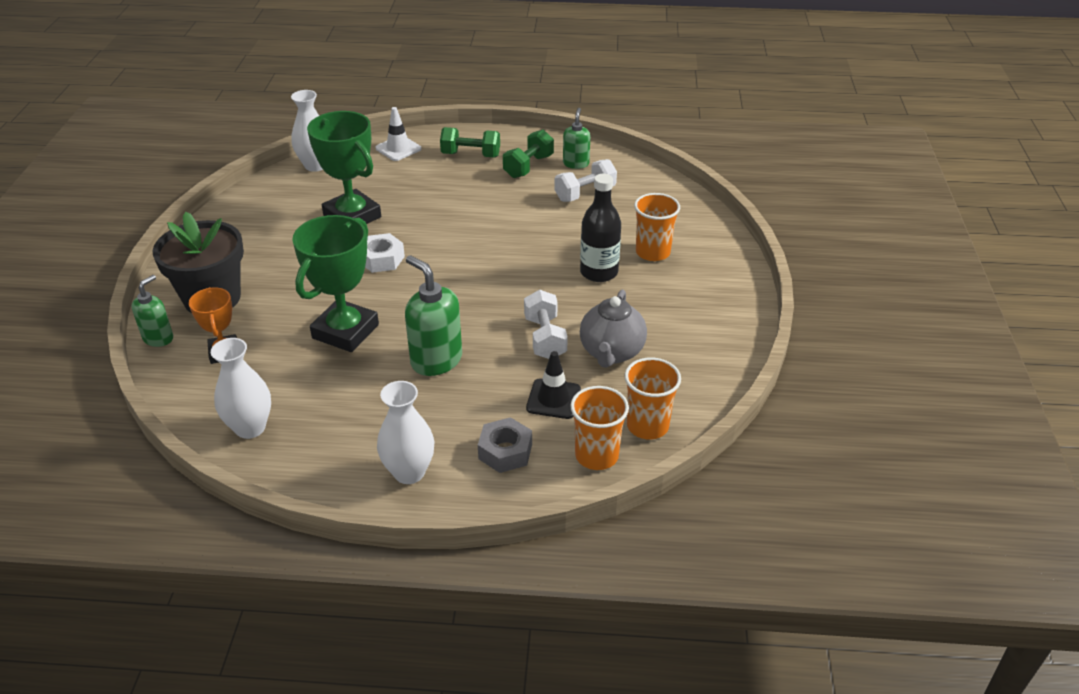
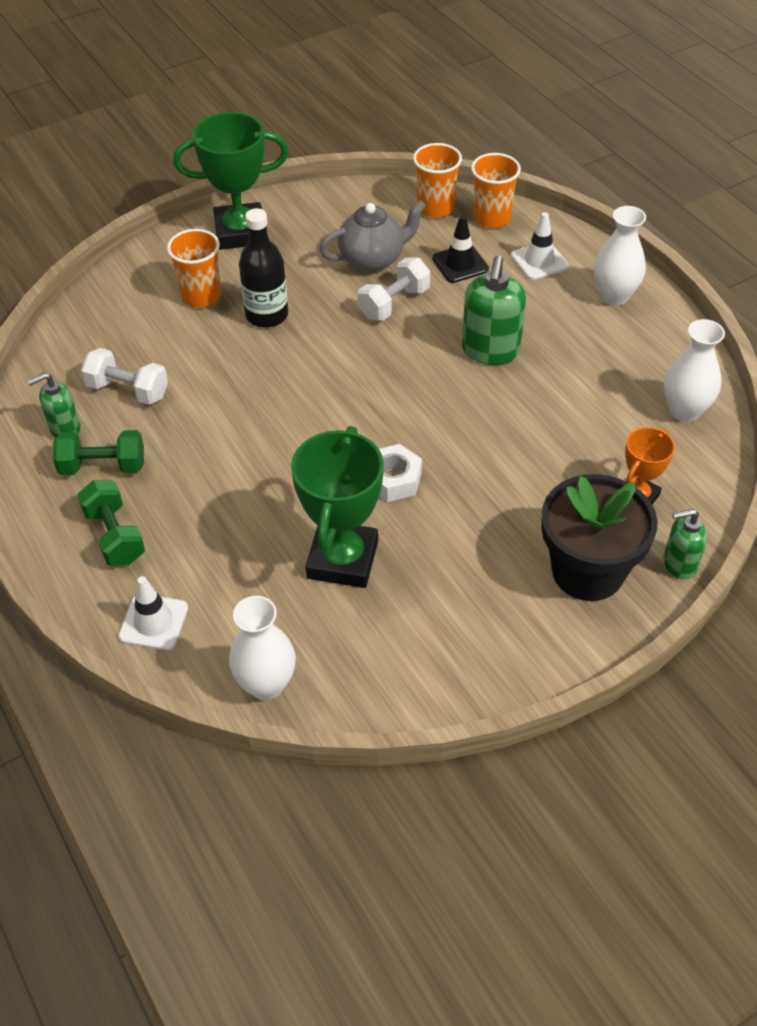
camera: 125 degrees left, 10 degrees up
(345, 331) = (520, 432): green trophy -> green trophy (240, 232)
(505, 451) = (539, 261): grey nut -> white traffic cone

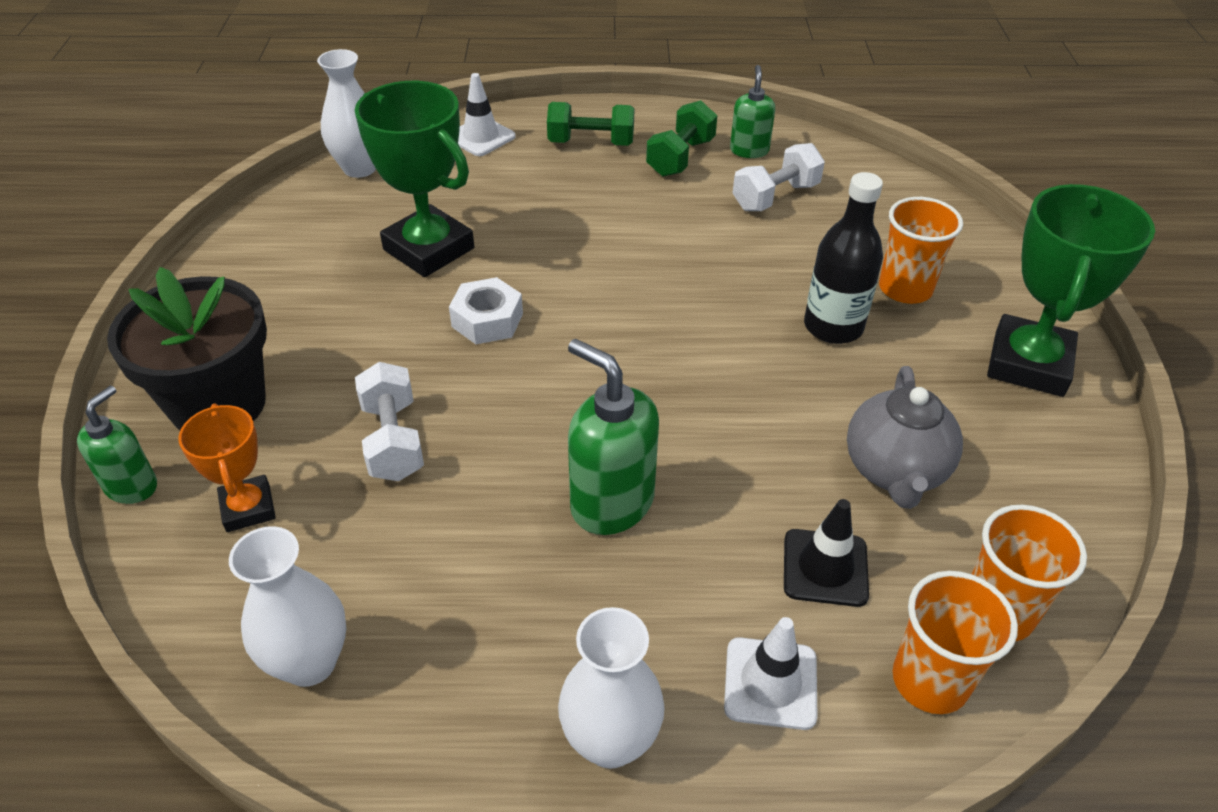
camera: 120 degrees right, 5 degrees down
(394, 303) = (780, 450): white dumbbell -> white dumbbell (393, 440)

